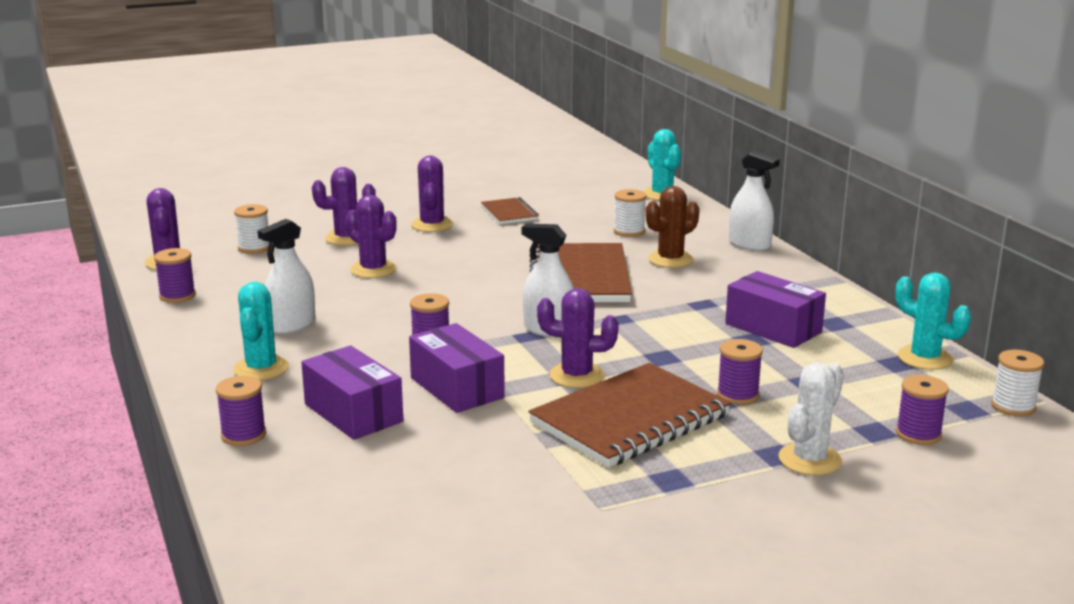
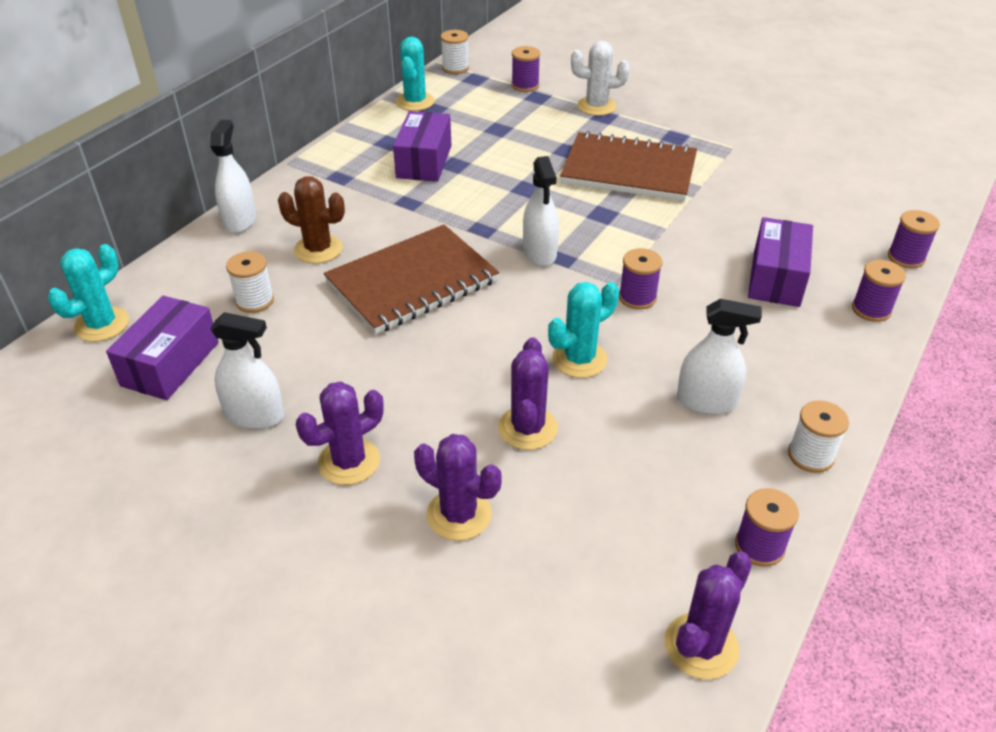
camera: 125 degrees left, 20 degrees up
(254, 248) = (572, 587): white spool -> white spool (810, 456)
(261, 368) = (791, 365): turquoise cactus -> turquoise cactus (579, 359)
(457, 388) = (682, 251): purple box -> purple box (170, 364)
(509, 213) = (255, 415): brown notebook -> white spray bottle
(576, 376) = (598, 211): purple cactus -> none
(738, 395) = (547, 146): purple spool -> purple spool (906, 258)

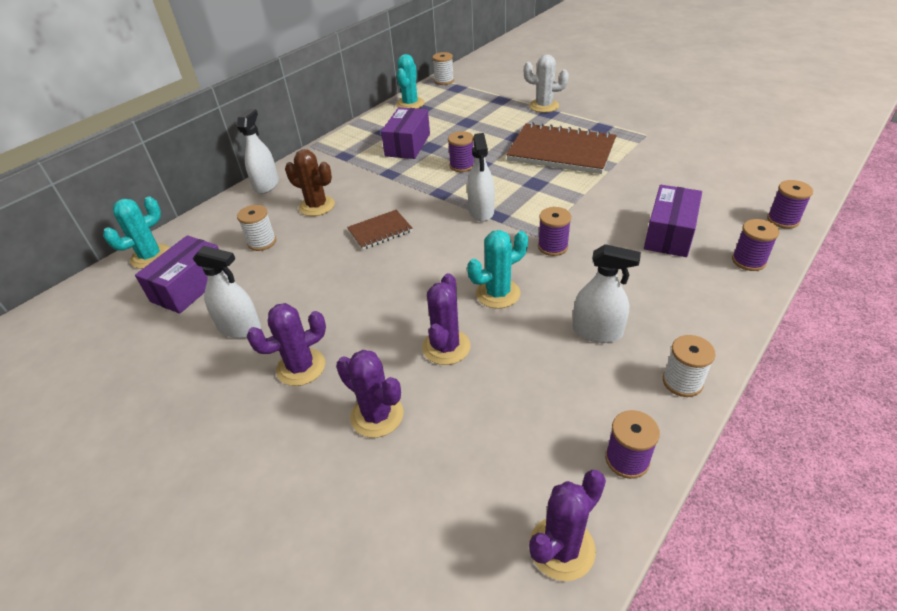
camera: 10 degrees right, 0 degrees up
(412, 282) = (380, 231): brown notebook -> brown notebook, size x0.50
(525, 85) = (493, 92): purple spool -> purple spool (462, 166)

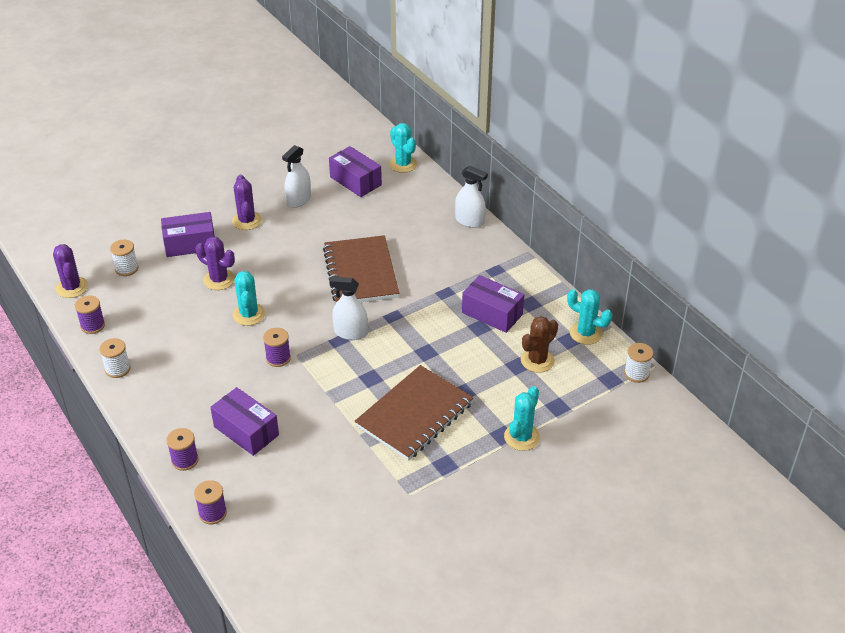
camera: 105 degrees right, 0 degrees up
(262, 242) = (386, 214): white spool -> white spool (126, 268)
(317, 206) = (418, 245): brown cactus -> brown cactus (537, 360)
(377, 415) = (190, 244): purple cactus -> purple box
(380, 231) = (360, 273): brown notebook -> brown notebook, size x1.99
(462, 166) = (430, 339): purple spool -> none
(544, 106) = (522, 437): white cactus -> turquoise cactus
(597, 331) = (181, 349): white spray bottle -> none

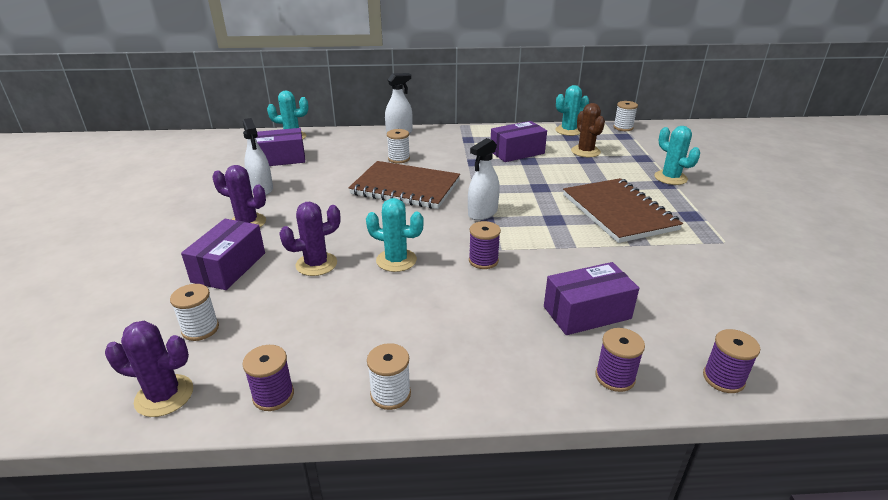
camera: 60 degrees left, 10 degrees down
(412, 245) = (399, 159): none -> white spool

